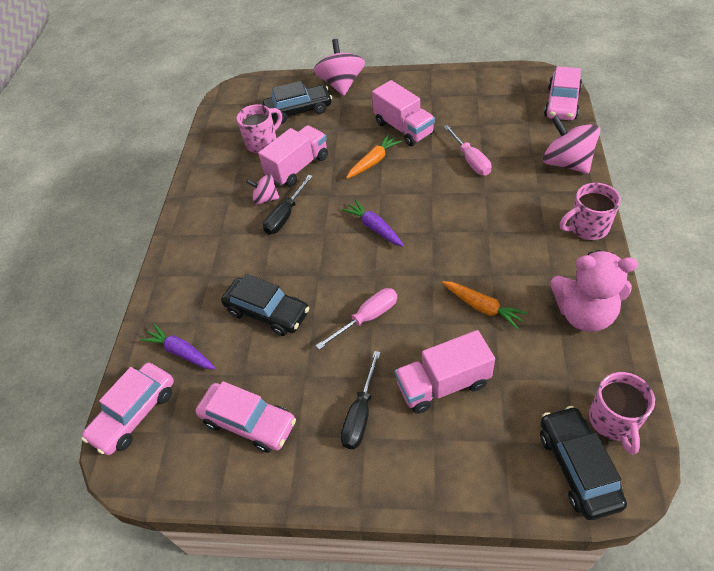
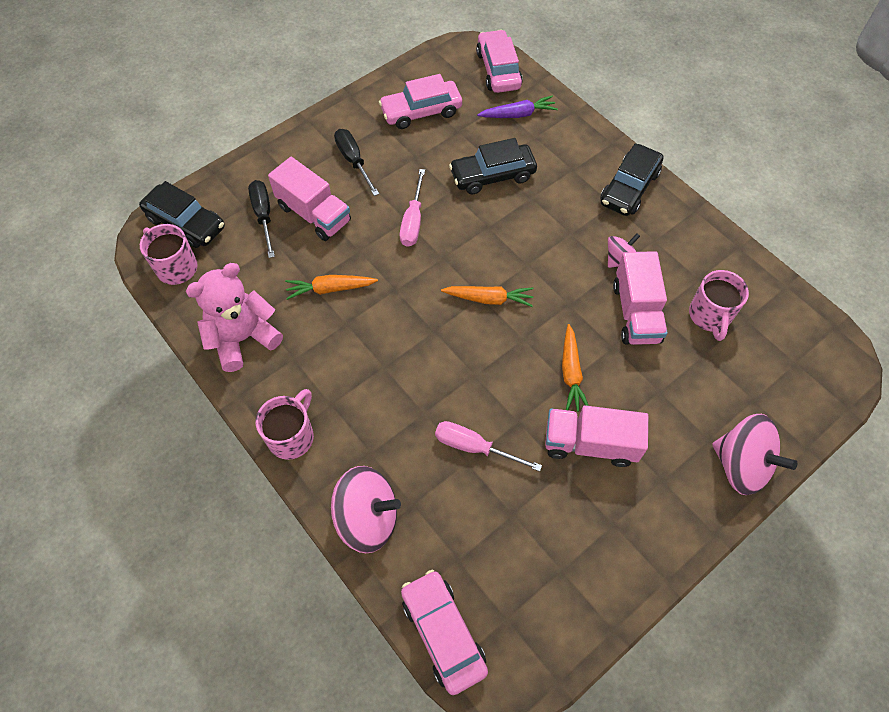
camera: 130 degrees right, 10 degrees up
(285, 215) = (580, 256): black screwdriver -> black screwdriver (263, 216)
(299, 110) = (733, 386): black car -> black car (629, 188)
(374, 228) = (489, 299): purple carrot -> orange carrot
(443, 384) = (314, 214): pink truck -> pink truck turned 105 degrees clockwise

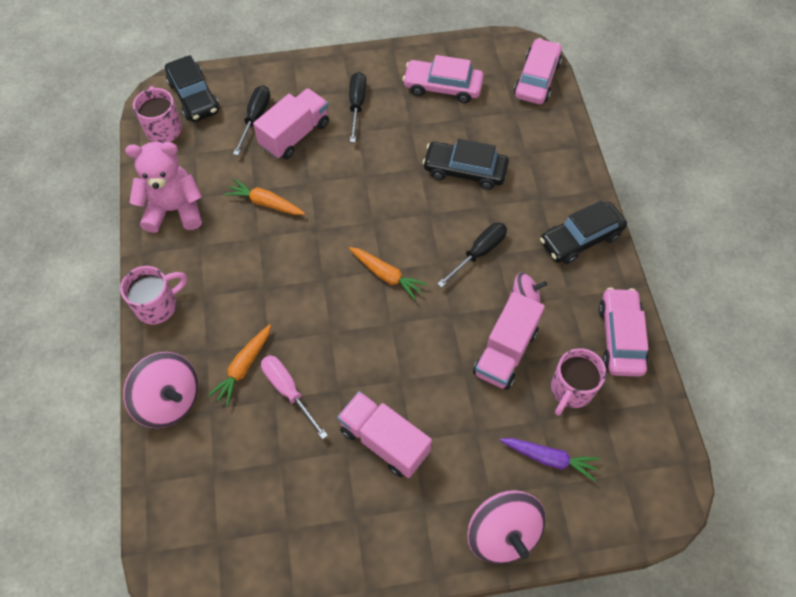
camera: 30 degrees right, 0 degrees up
(314, 214) = (295, 135): pink truck -> pink truck turned 120 degrees counterclockwise
(413, 221) = (370, 178): pink screwdriver -> none
(443, 633) = (163, 522): pink car -> pink car (620, 337)
(518, 114) = (526, 127): purple carrot -> purple carrot (549, 458)
(554, 240) = (479, 253): none -> black screwdriver
(571, 373) = (411, 373): orange carrot -> orange carrot (243, 367)

